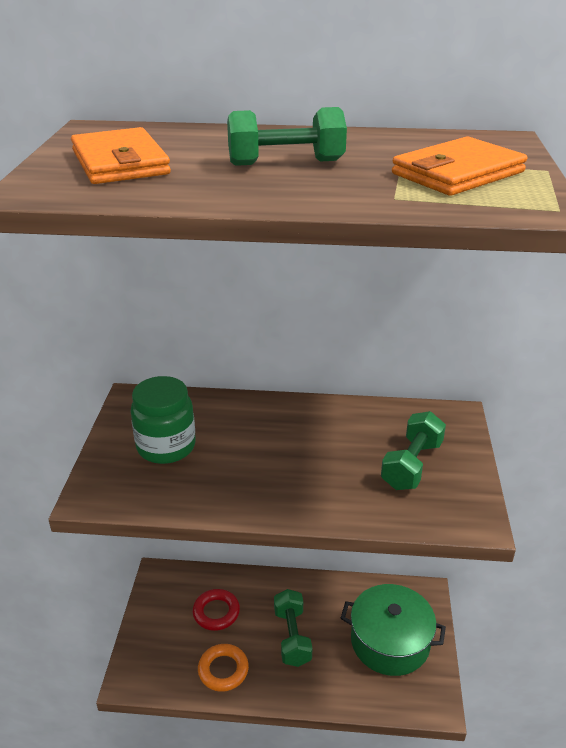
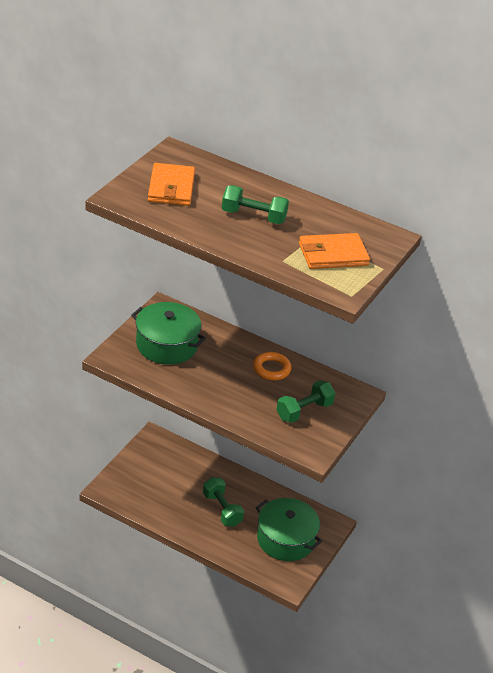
camera: 20 degrees right, 5 degrees up
(166, 446) = (166, 345): green jar -> green pot
(216, 612) = (180, 475): red ring -> none
(223, 670) = (166, 509): orange ring -> orange ring (271, 369)
(292, 637) = (222, 509): green dumbbell -> green dumbbell turned 45 degrees counterclockwise

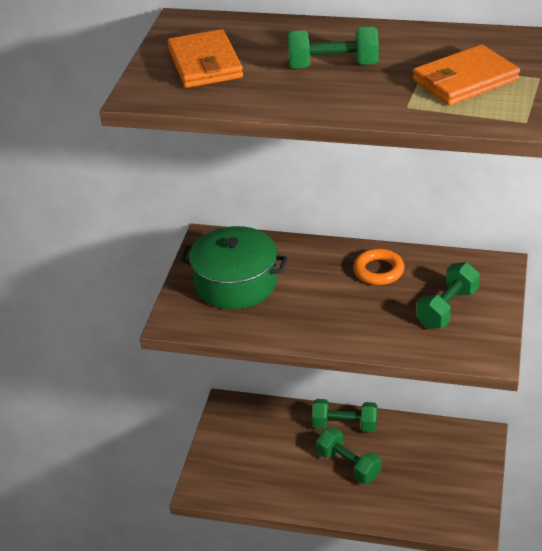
camera: 10 degrees left, 0 degrees up
(234, 481) = (344, 425): none -> green dumbbell
(285, 539) = (440, 475): green pot -> none

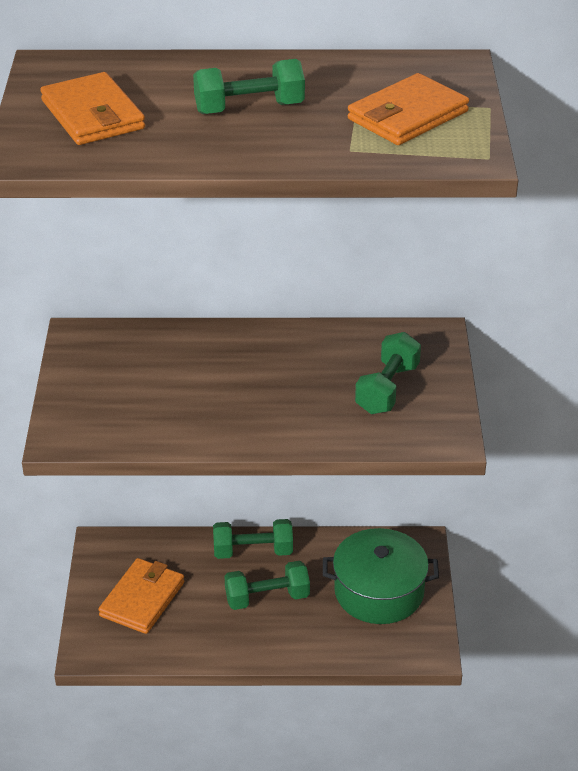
camera: 15 degrees left, 0 degrees up
(235, 283) = (126, 385): green pot -> green pot (379, 592)
(249, 453) = (142, 599): none -> orange wallet
(348, 465) = (267, 598): green dumbbell -> green dumbbell turned 45 degrees counterclockwise
(378, 271) = (296, 353): orange ring -> none

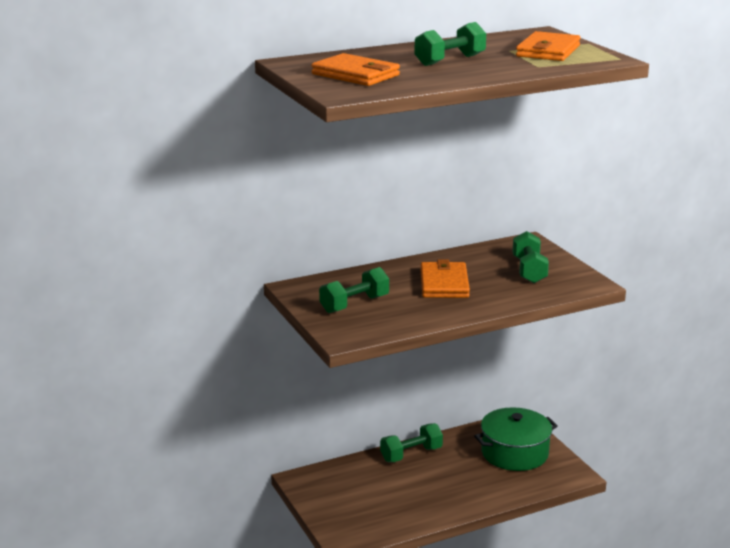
camera: 25 degrees left, 15 degrees down
(142, 599) = (357, 501): orange wallet -> orange wallet (444, 284)
(267, 598) = (444, 476): green dumbbell -> green dumbbell (354, 304)

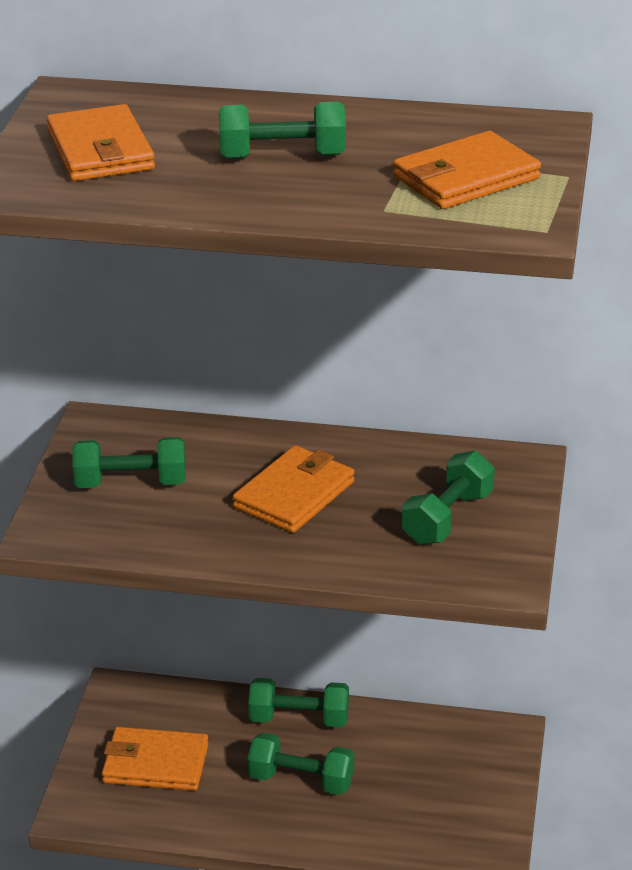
camera: 35 degrees right, 10 degrees up
(361, 502) = (155, 764): none -> orange wallet
(445, 479) = (301, 780): none -> green dumbbell
(514, 453) = (443, 784): green pot -> none

